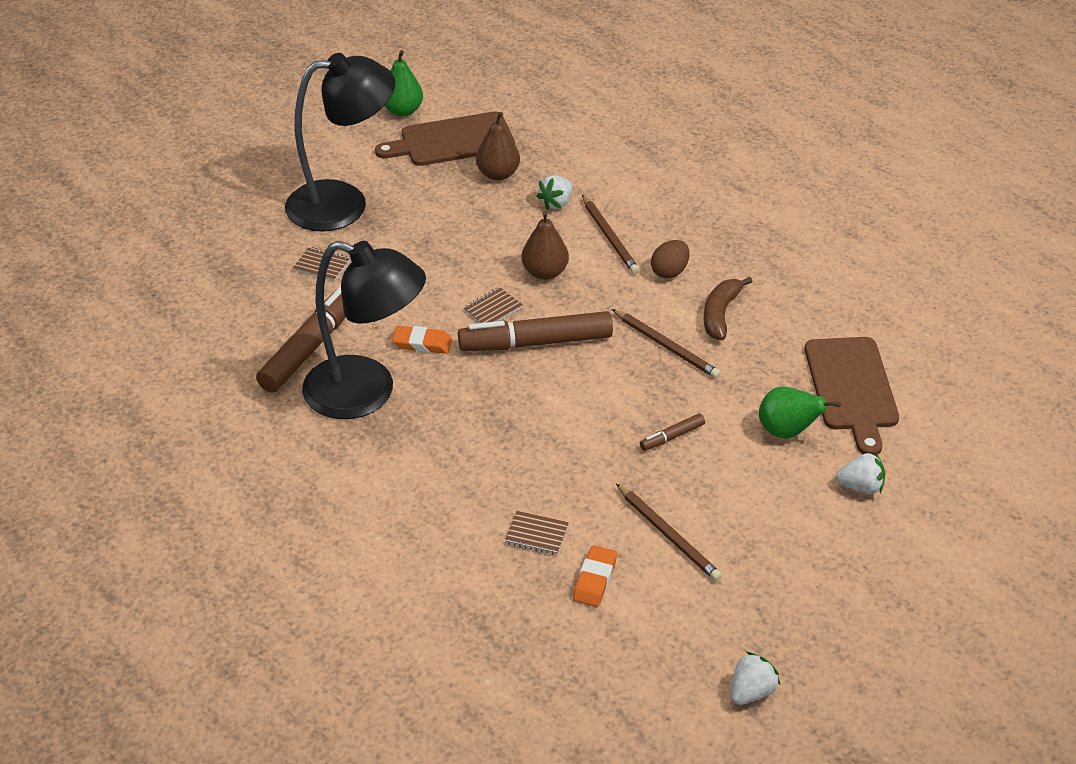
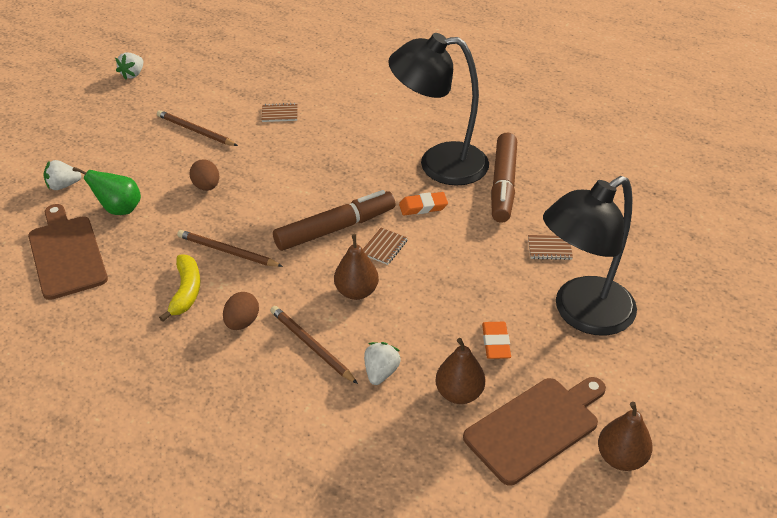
camera: 160 degrees right, 0 degrees up
(403, 111) = (620, 458): green pear -> brown pear
(594, 579) = (235, 101): orange eraser -> orange eraser (496, 343)
(672, 437) = (206, 186): brown marker -> brown egg
(720, 314) = (186, 291): brown banana -> yellow banana

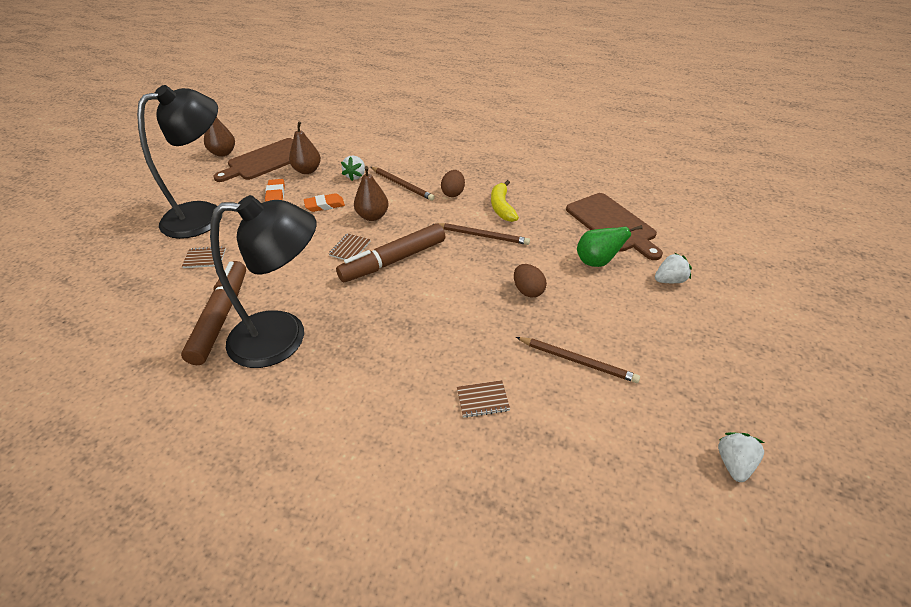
camera: 175 degrees right, 0 degrees up
(423, 206) = (310, 287): orange eraser -> orange eraser (324, 205)

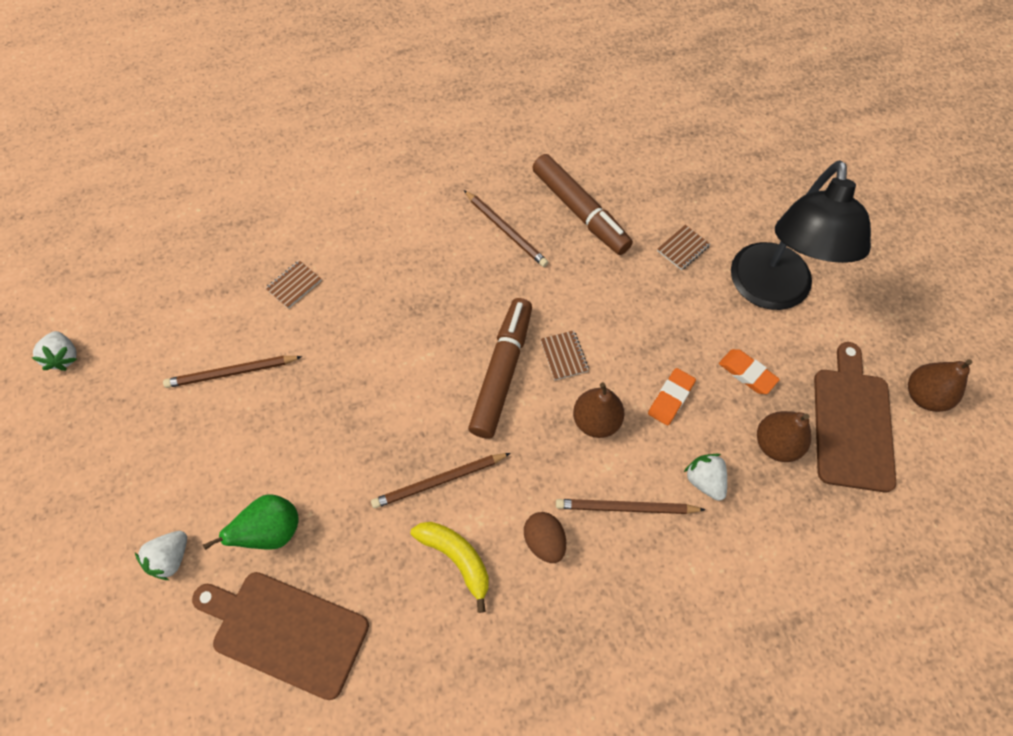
camera: 140 degrees right, 20 degrees up
(284, 337) = (506, 230): black lamp -> brown pencil
(528, 291) = (328, 428): brown egg -> none

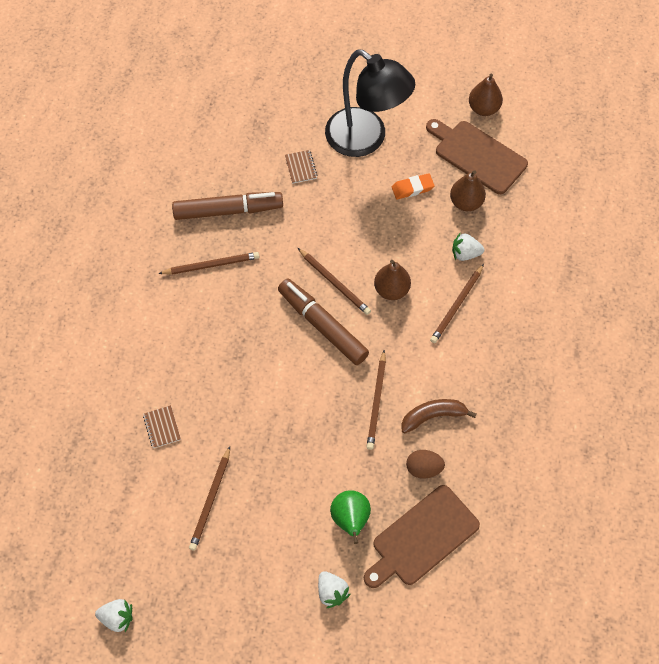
camera: 60 degrees left, 0 degrees up
(457, 558) = (433, 416): yellow banana -> brown banana
(544, 541) = (451, 361): brown egg -> brown egg (423, 468)
(564, 356) = (334, 283): brown notebook -> brown pencil
(670, 398) = (402, 239): orange eraser -> none

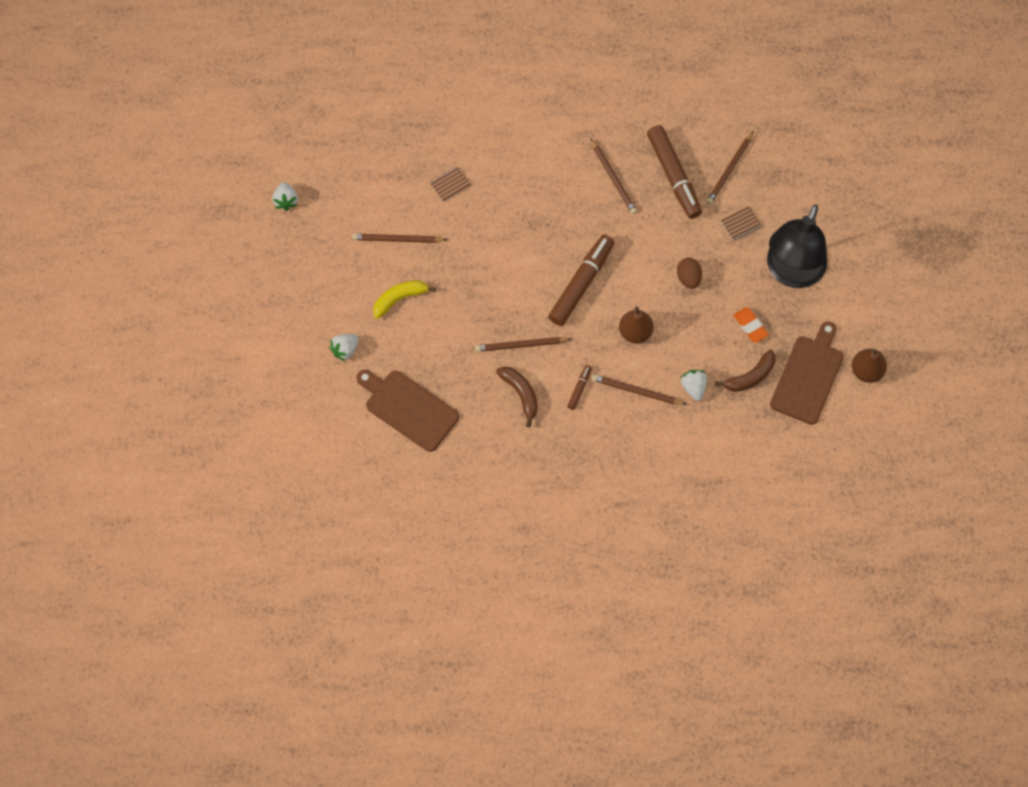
camera: 75 degrees right, 5 degrees up
(285, 515) = (400, 299): none -> yellow banana
(334, 283) = (627, 283): brown pencil -> brown pencil (729, 170)
(350, 519) = (409, 349): green pear -> none
(423, 468) = (470, 396): brown egg -> brown egg (688, 278)
(441, 357) = (579, 389): none -> brown marker
(466, 202) = (750, 377): brown pear -> brown banana

